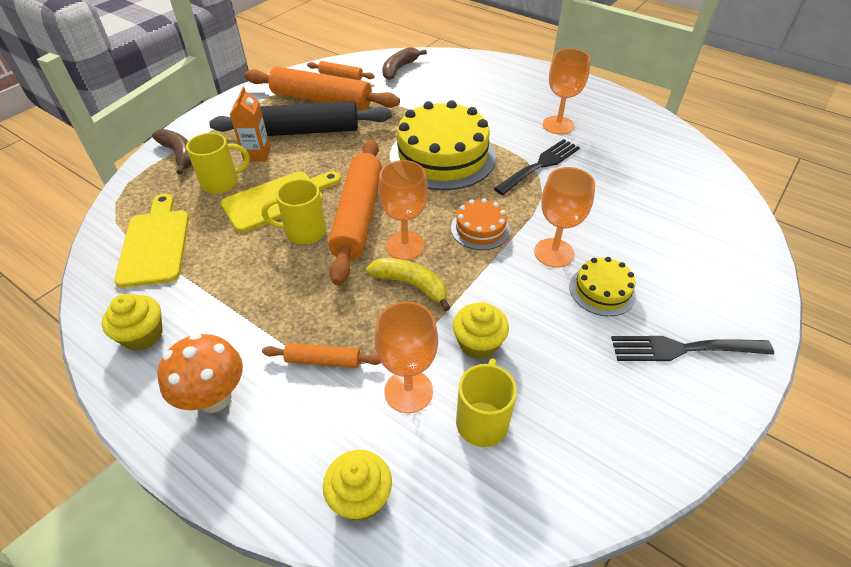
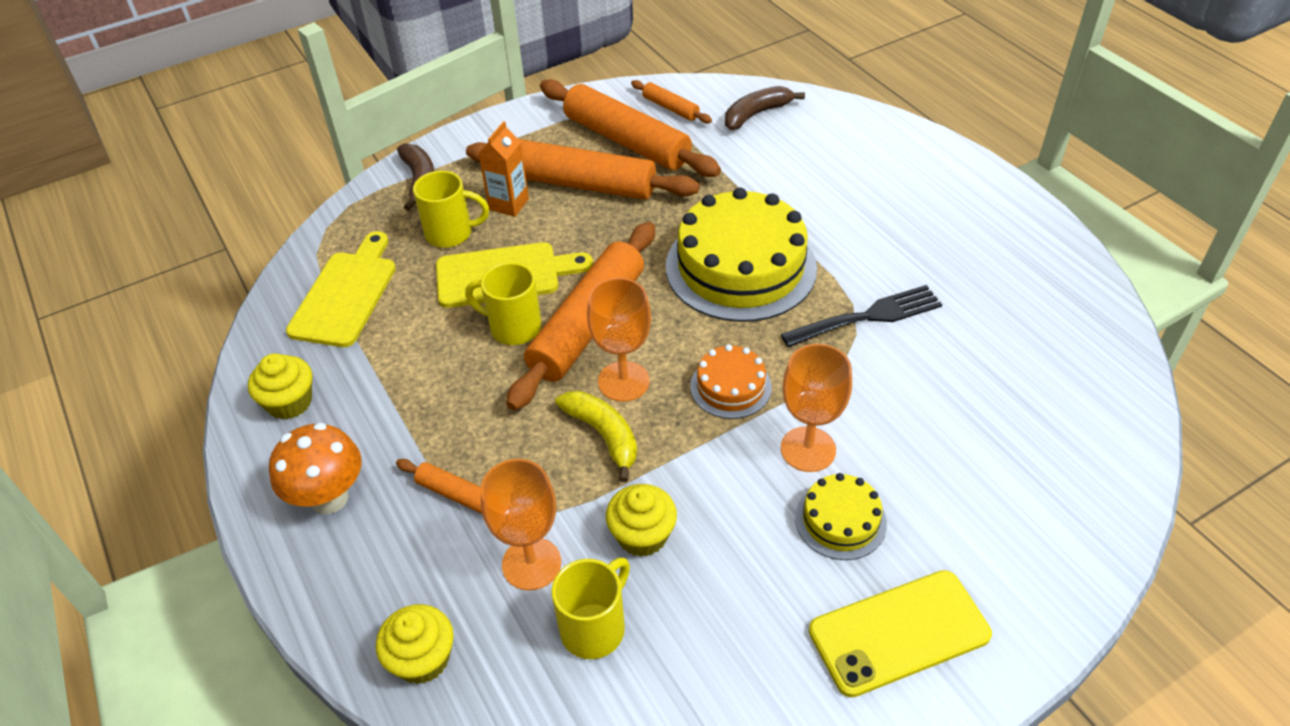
camera: 25 degrees right, 0 degrees up
(304, 131) = (581, 184): black rolling pin -> orange rolling pin
(558, 125) = (933, 260): orange goblet -> none
(683, 348) = (899, 632): black fork -> yellow phone

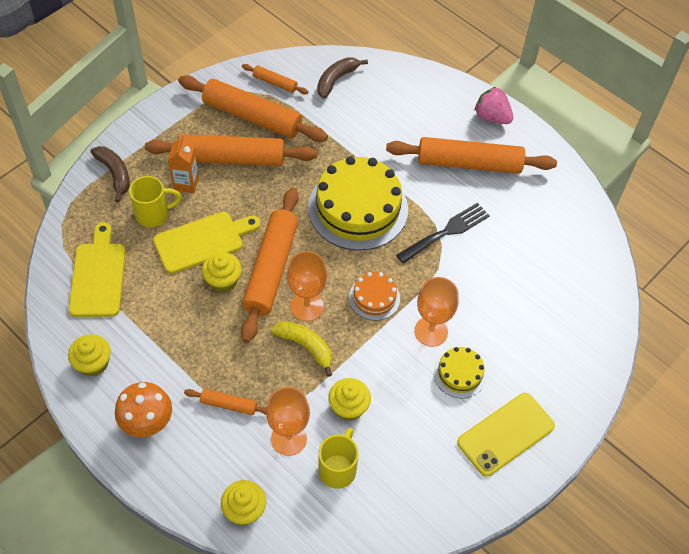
camera: 20 degrees left, 10 degrees up
(513, 327) = (223, 280): yellow mug -> yellow cupcake
(925, 235) = (469, 163): none -> orange rolling pin
(974, 183) = (492, 117): none -> pink strawberry

